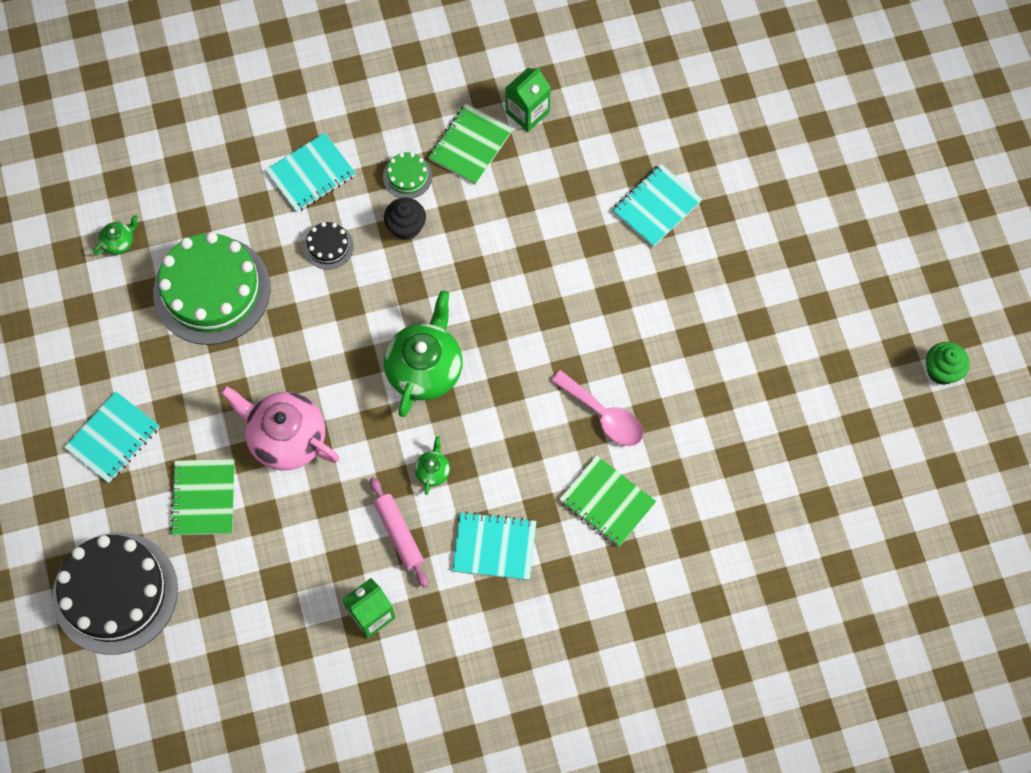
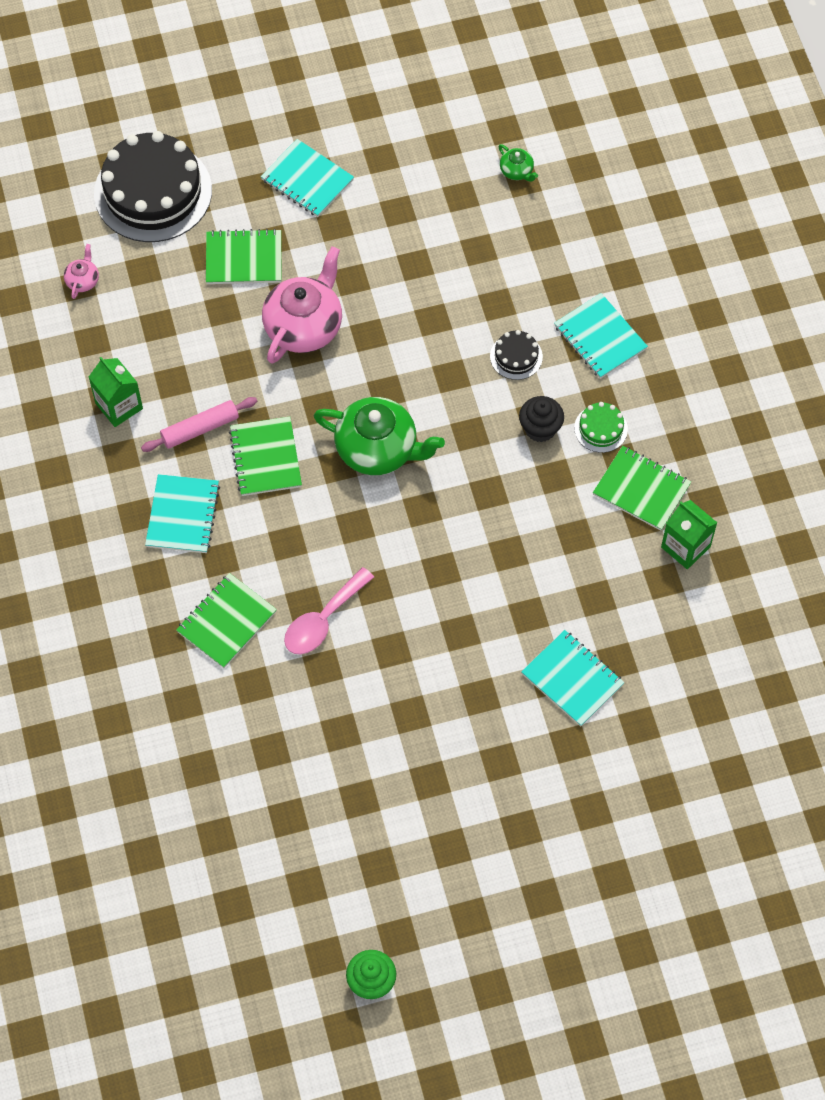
camera: 90 degrees right, 5 degrees down
(212, 290) = (465, 254): green cake -> none
(220, 660) = (83, 280): none -> pink teapot
(432, 471) = (265, 458): green teapot -> green notebook

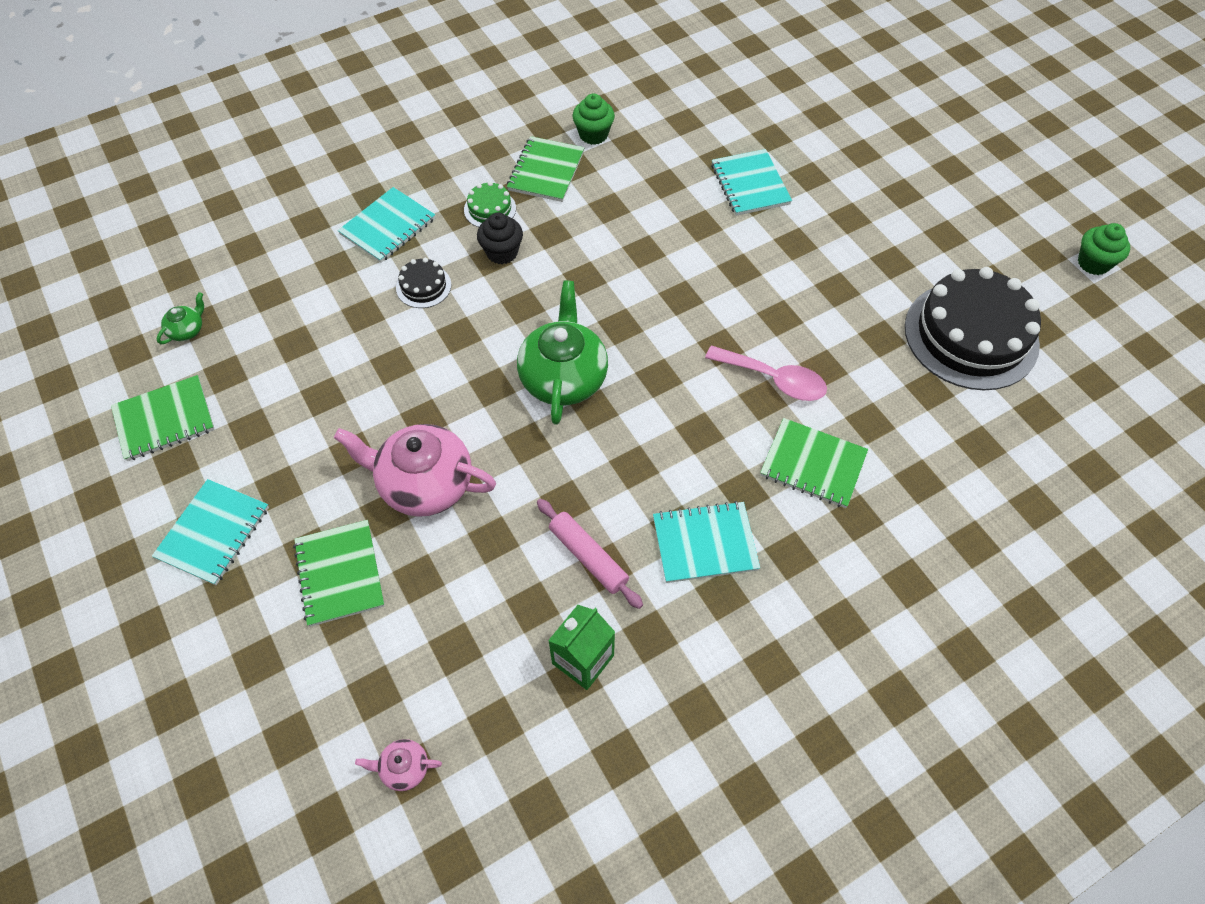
camera: 105 degrees left, 5 degrees down
(153, 192) = (246, 717): black cake -> black cake (971, 335)
(265, 458) = (605, 479): green notebook -> green notebook (164, 420)
(572, 679) = (750, 184): turquoise notebook -> turquoise notebook turned 45 degrees counterclockwise
(685, 547) = (593, 134): green carton -> green cupcake

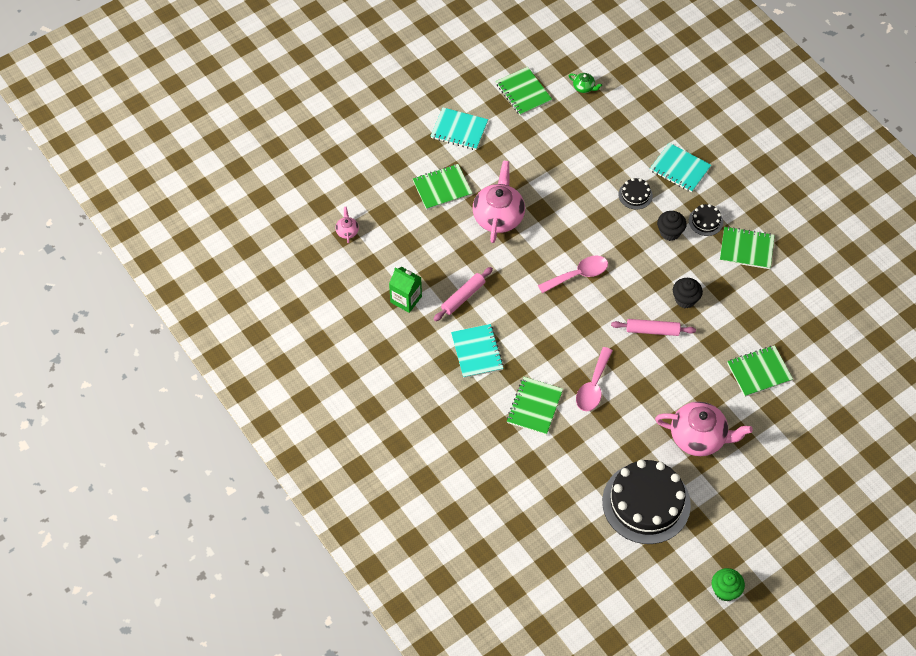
camera: 85 degrees right, 0 degrees up
(490, 209) = (705, 221): green cake -> black cake
(563, 377) = (578, 275): green teapot -> pink spoon
(593, 134) = (788, 274): green cupcake -> none
(624, 249) = (685, 299): none -> black cupcake
(676, 293) = (652, 330): none -> pink rolling pin
(750, 184) = (759, 372): turquoise notebook -> green notebook
(857, 262) = (699, 437): none -> pink teapot

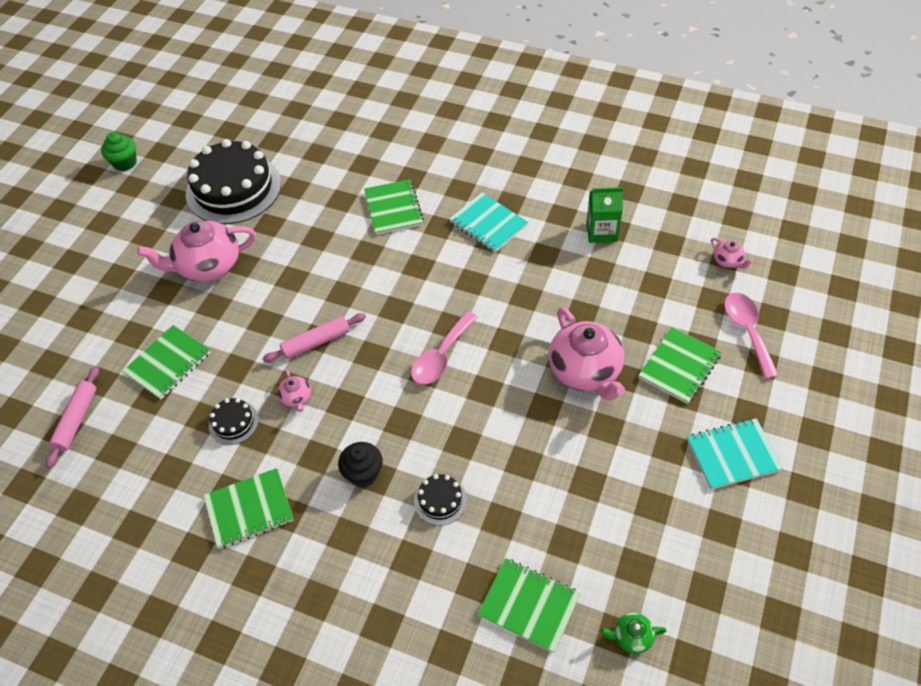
camera: 150 degrees right, 5 degrees down
(463, 297) = (547, 265): pink rolling pin -> pink rolling pin (77, 420)
(523, 92) = (706, 569): green notebook -> green notebook (529, 605)
(593, 386) = (347, 255): pink spoon -> pink spoon (747, 331)
(680, 169) = (403, 580): turquoise notebook -> none
(685, 299) = (296, 398): black cupcake -> pink teapot
(705, 221) = (324, 518): black cake -> black cake (233, 422)

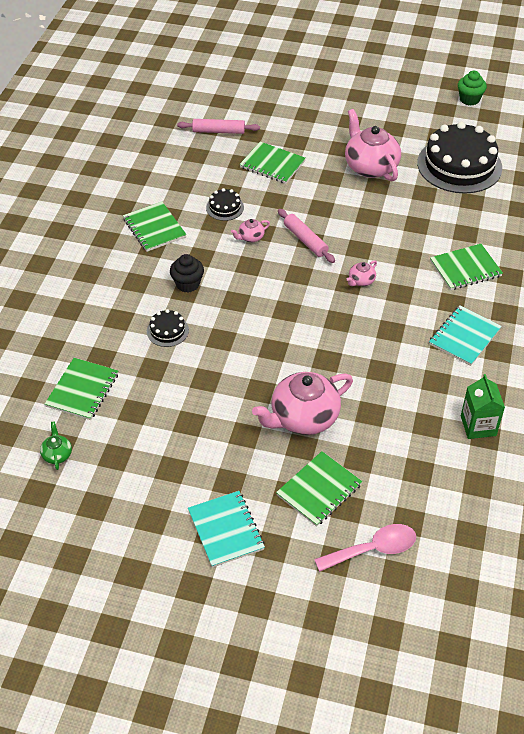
camera: 80 degrees right, 5 degrees down
(441, 356) = (304, 318): pink spoon -> none
(679, 367) = (319, 490): green notebook -> green notebook turned 75 degrees counterclockwise
(727, 261) = (464, 536): pink teapot -> pink teapot (361, 281)

